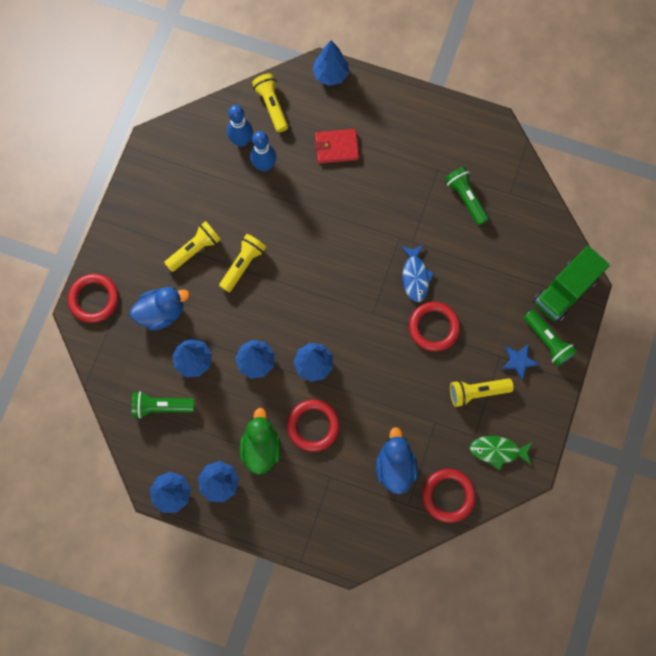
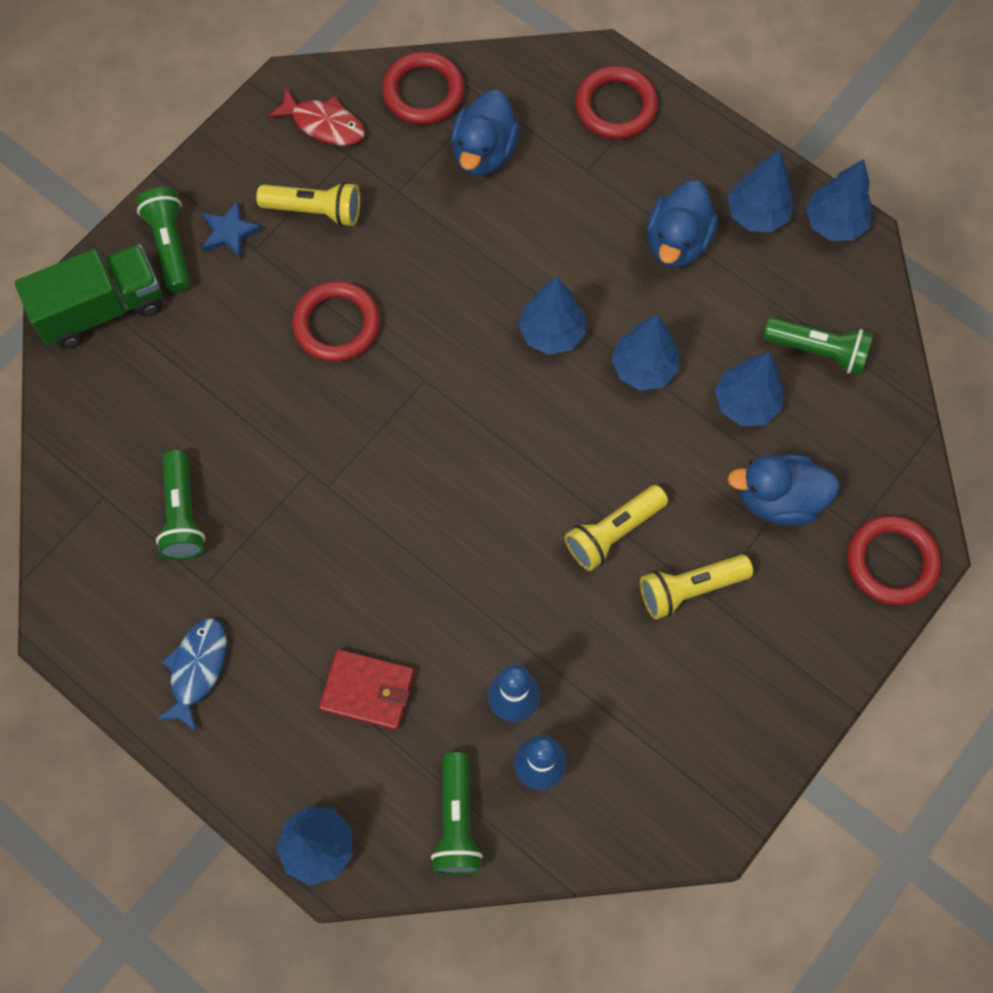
camera: 160 degrees left, 5 degrees down
(261, 447) = (677, 242): green duck -> blue duck
(271, 106) = (457, 821): yellow flashlight -> green flashlight
(313, 426) = (586, 246): red ring -> red ring (616, 106)
(415, 276) = (330, 413): blue fish -> blue fish (197, 669)
(497, 451) = (324, 124): green fish -> red fish

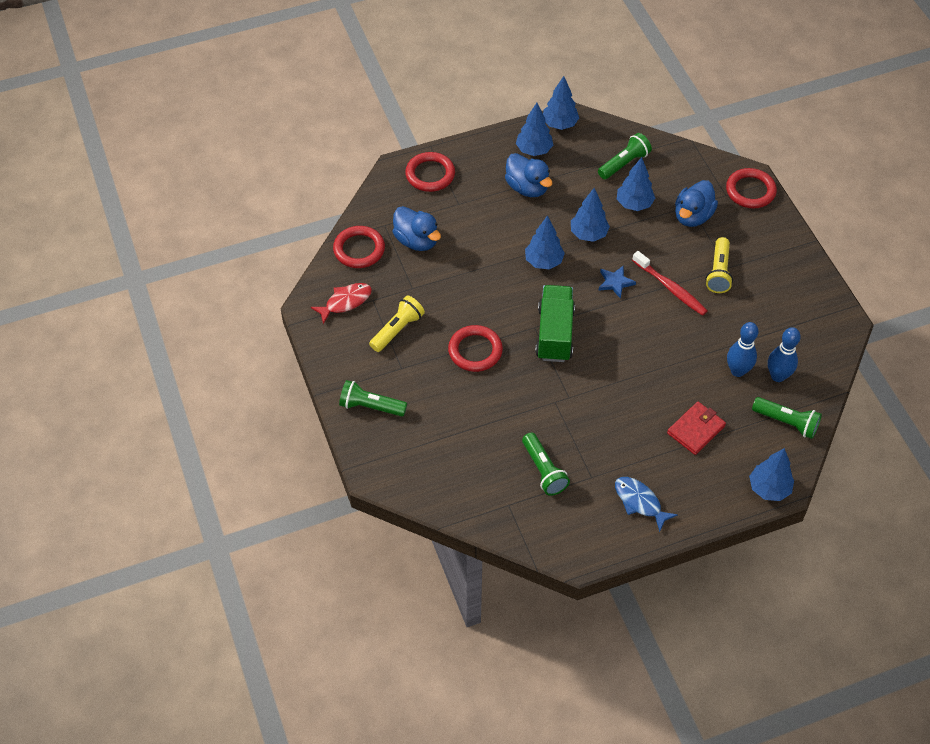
camera: 60 degrees left, 15 degrees down
(102, 309) = (388, 456): green truck -> green truck (554, 334)
(183, 514) = (544, 470): green flashlight -> green flashlight turned 45 degrees clockwise
(230, 232) = (382, 375): blue star -> blue star (615, 282)
(613, 532) = (670, 288): yellow flashlight -> red toothbrush

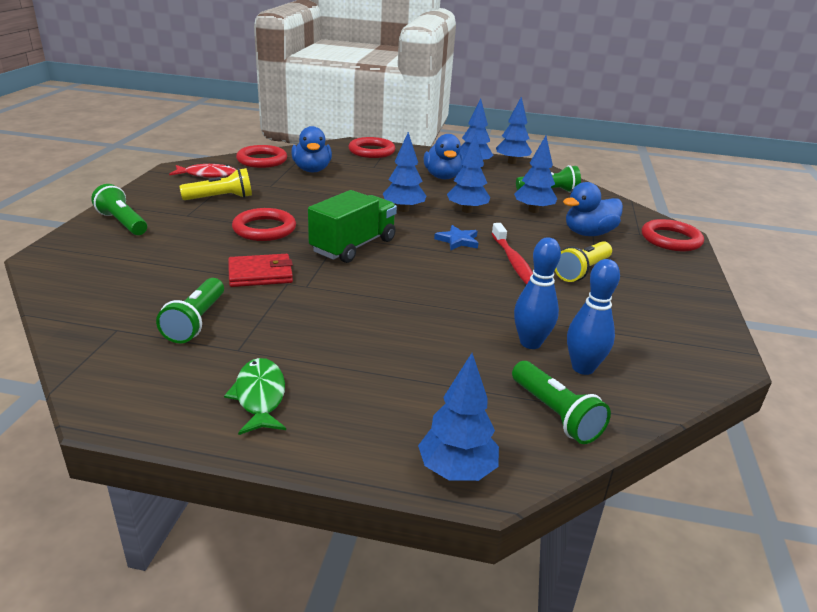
camera: 30 degrees right, 25 degrees down
(639, 502) = (260, 396): blue fish -> green fish
(695, 429) = (418, 367): red wallet -> red wallet (260, 274)

